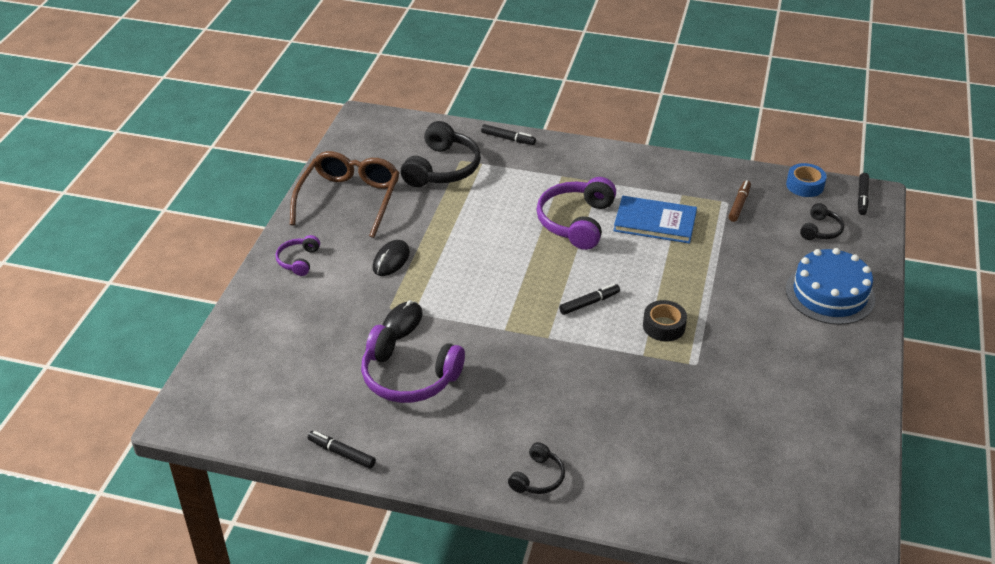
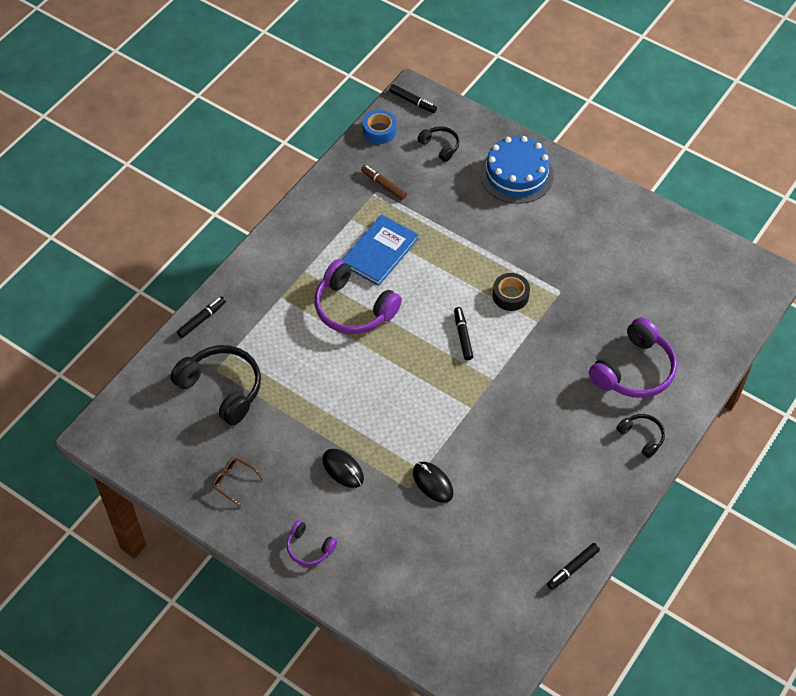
camera: 70 degrees left, 15 degrees up
(349, 200) = (234, 482): brown glasses -> brown glasses, size x0.41
(409, 377) = (502, 496): purple headphones -> purple headphones (634, 370)

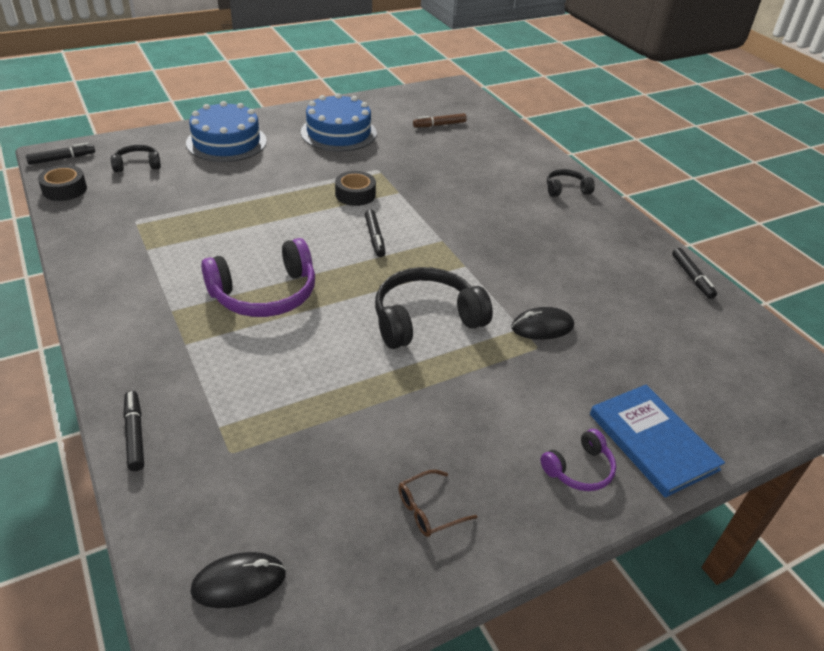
camera: 65 degrees left, 15 degrees down
(222, 388) = (267, 459): black headphones -> black headphones (426, 319)
(343, 469) = (479, 390): black mouse -> black mouse (239, 582)
(379, 131) = (64, 189): blue tape -> black tape
(380, 252) = (213, 247): blue book -> blue book (653, 441)
(383, 185) = (134, 213): brown marker -> brown marker (439, 125)
(463, 336) = (374, 237): black marker -> black marker turned 120 degrees counterclockwise
(596, 235) = (338, 132): none -> blue cake
(634, 370) = (494, 167): purple headphones -> none

